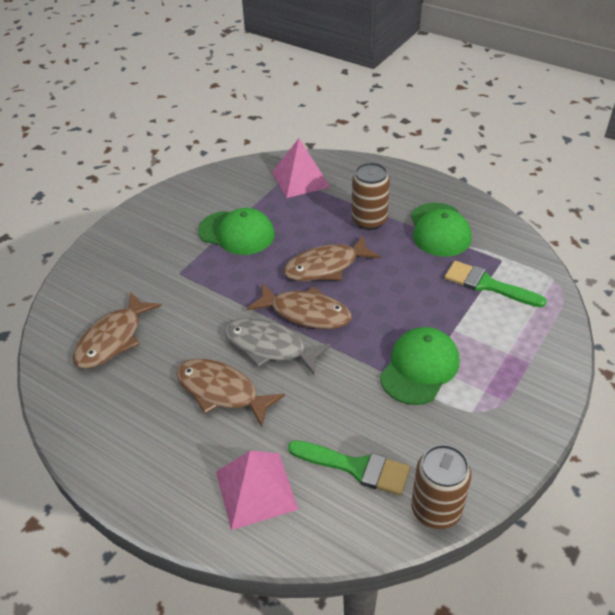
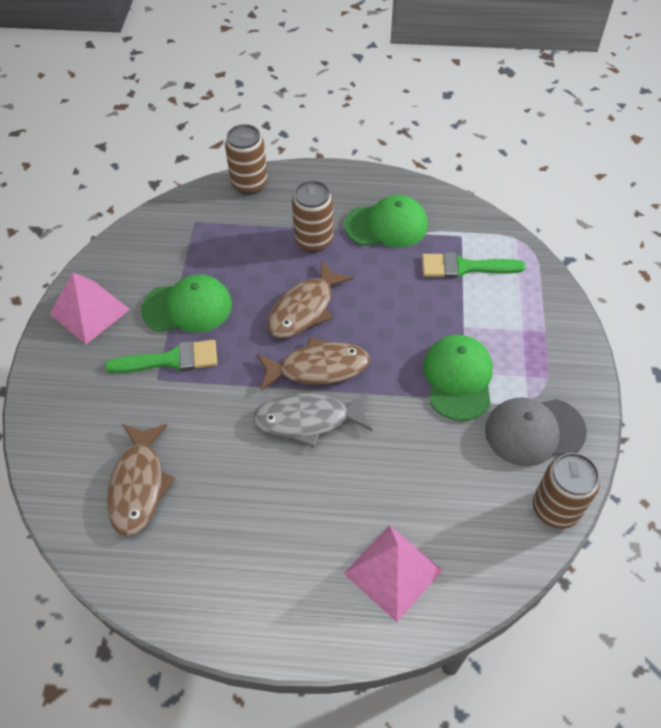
camera: 30 degrees left, 10 degrees up
(222, 391) = (293, 489): brown fish -> none
(300, 179) = (213, 218): pink pyramid -> pink pyramid (89, 311)
(346, 165) = (249, 184): none -> brown can
(355, 467) = (465, 504): green brush -> green brush (170, 360)
(439, 230) = (386, 225): green cap -> green cap turned 60 degrees counterclockwise
(460, 438) = (534, 431): none -> grey cap

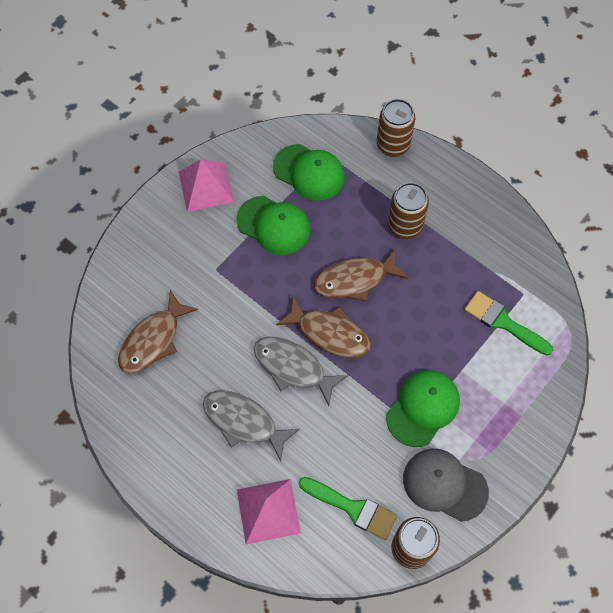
camera: 35 degrees right, 10 degrees up
(170, 360) = (234, 260): green brush -> green brush (352, 508)
(298, 502) = (244, 422): none -> grey fish
(386, 225) = (471, 247): green cap -> green cap (309, 172)

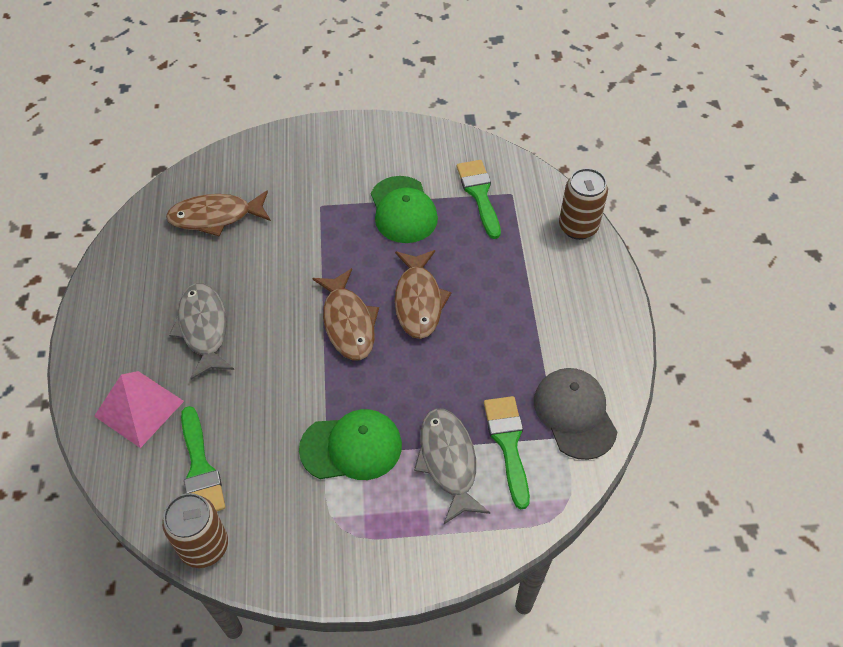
camera: 45 degrees right, 10 degrees down
(206, 186) = (385, 144): pink pyramid -> none
(293, 368) = (288, 323): grey fish -> grey fish (448, 461)
(309, 172) = (479, 194): green cap -> green brush
(355, 280) = (418, 301): brown fish -> brown fish turned 120 degrees counterclockwise
(404, 226) = (512, 295): brown can -> none
(444, 485) = (293, 524): grey cap -> grey cap (574, 414)

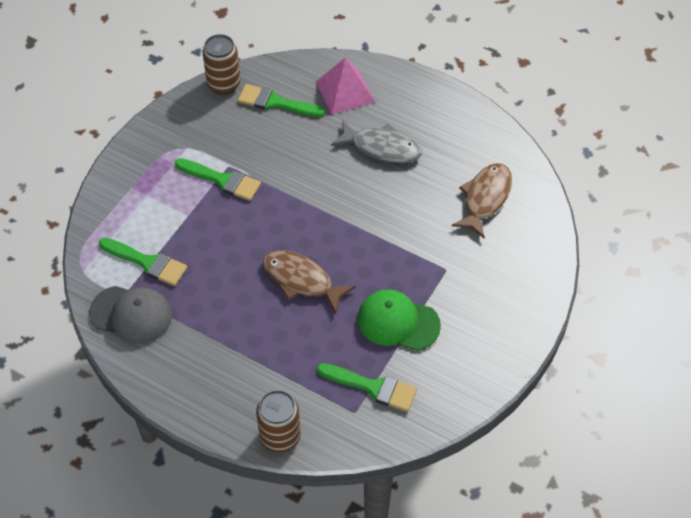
camera: 125 degrees right, 0 degrees up
(348, 322) = (318, 228): brown fish -> none
(351, 447) = (222, 180): green cap -> green brush
(448, 461) = (166, 223): grey fish -> none

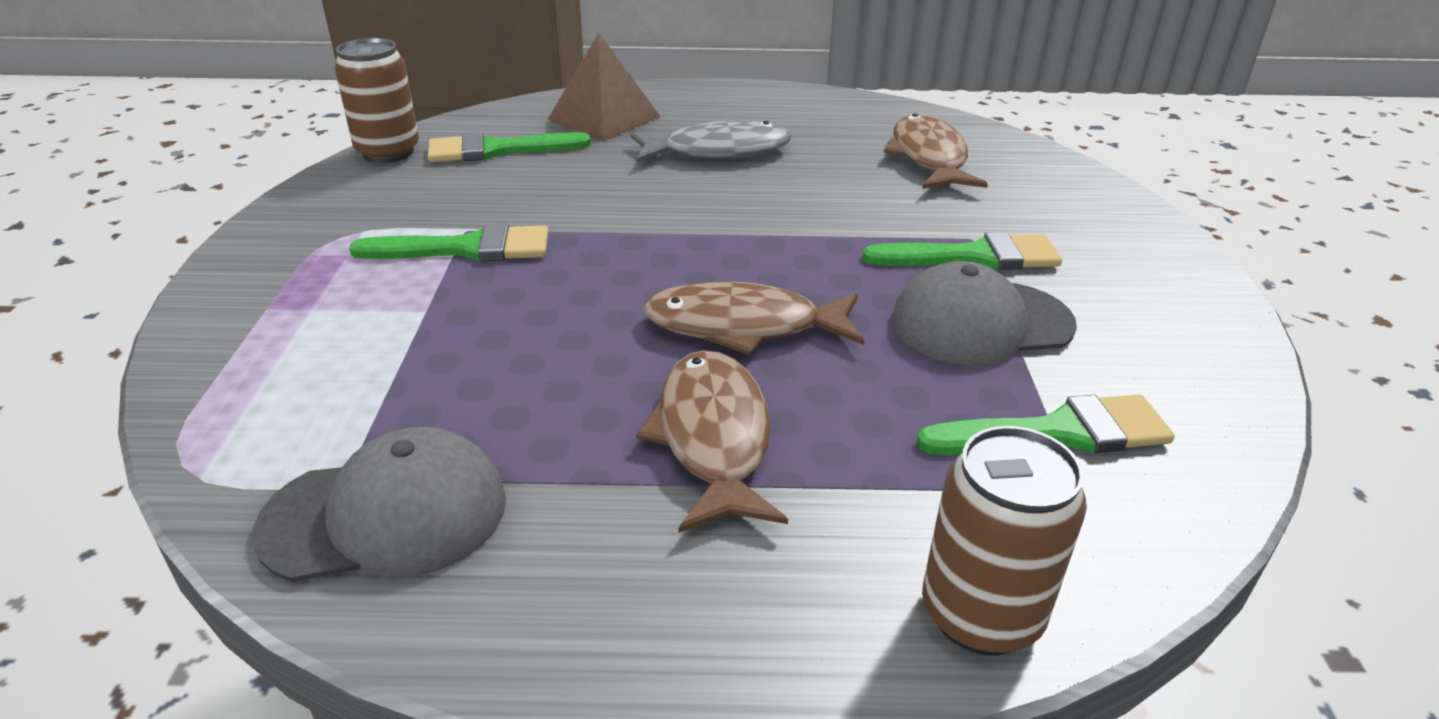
camera: 30 degrees left, 20 degrees down
(147, 262) = (373, 407): green brush -> green brush (973, 256)
(250, 331) = (713, 438): none -> brown fish
(345, 91) = (604, 118): pink pyramid -> brown pyramid
(398, 322) = (981, 323): green cap -> grey cap

